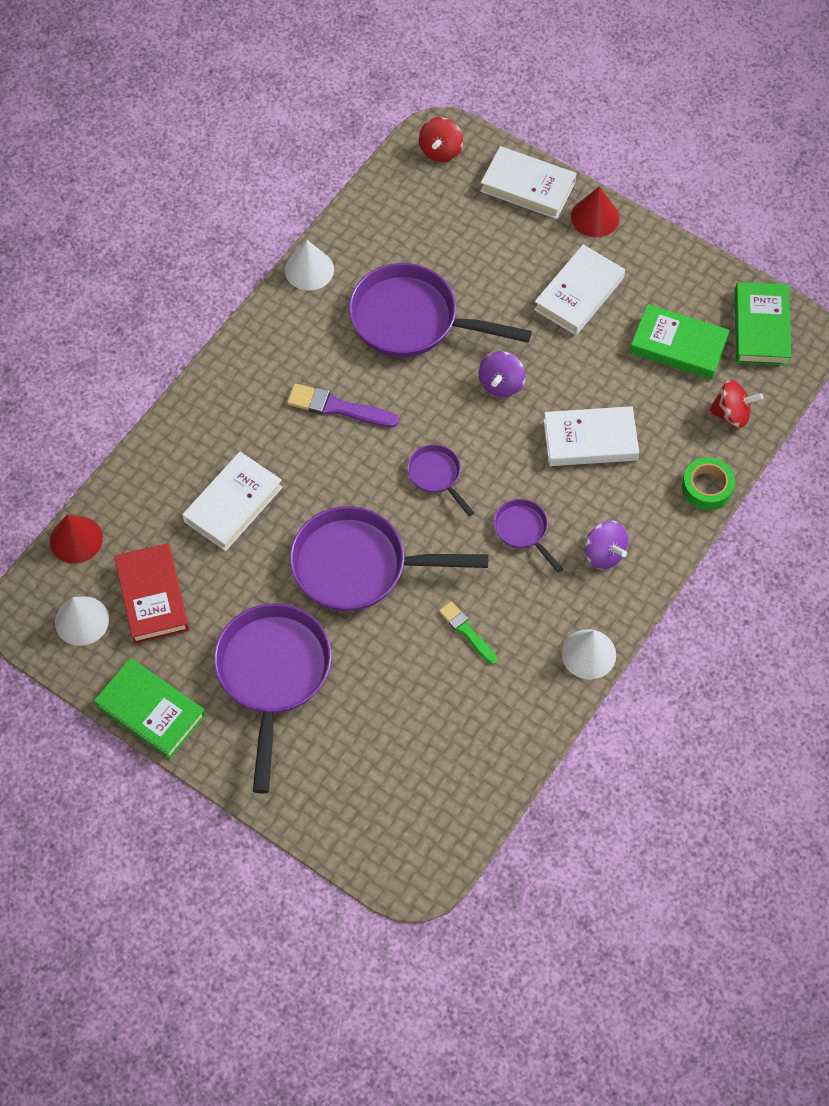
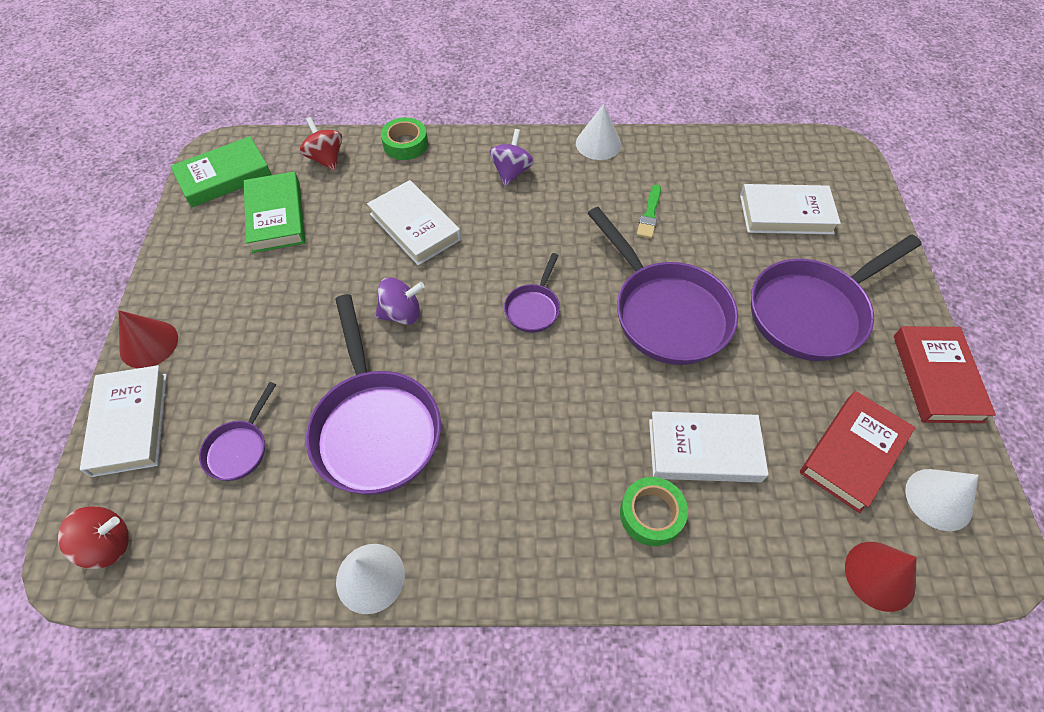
camera: 125 degrees left, 5 degrees down
(151, 711) = (936, 378): green book -> red book
(220, 441) = (651, 514): none -> green tape
(337, 407) = (526, 429): purple brush -> none
(523, 531) = (534, 225): purple pan -> purple pan (239, 448)
(579, 294) = (257, 309): white book -> white book (786, 214)

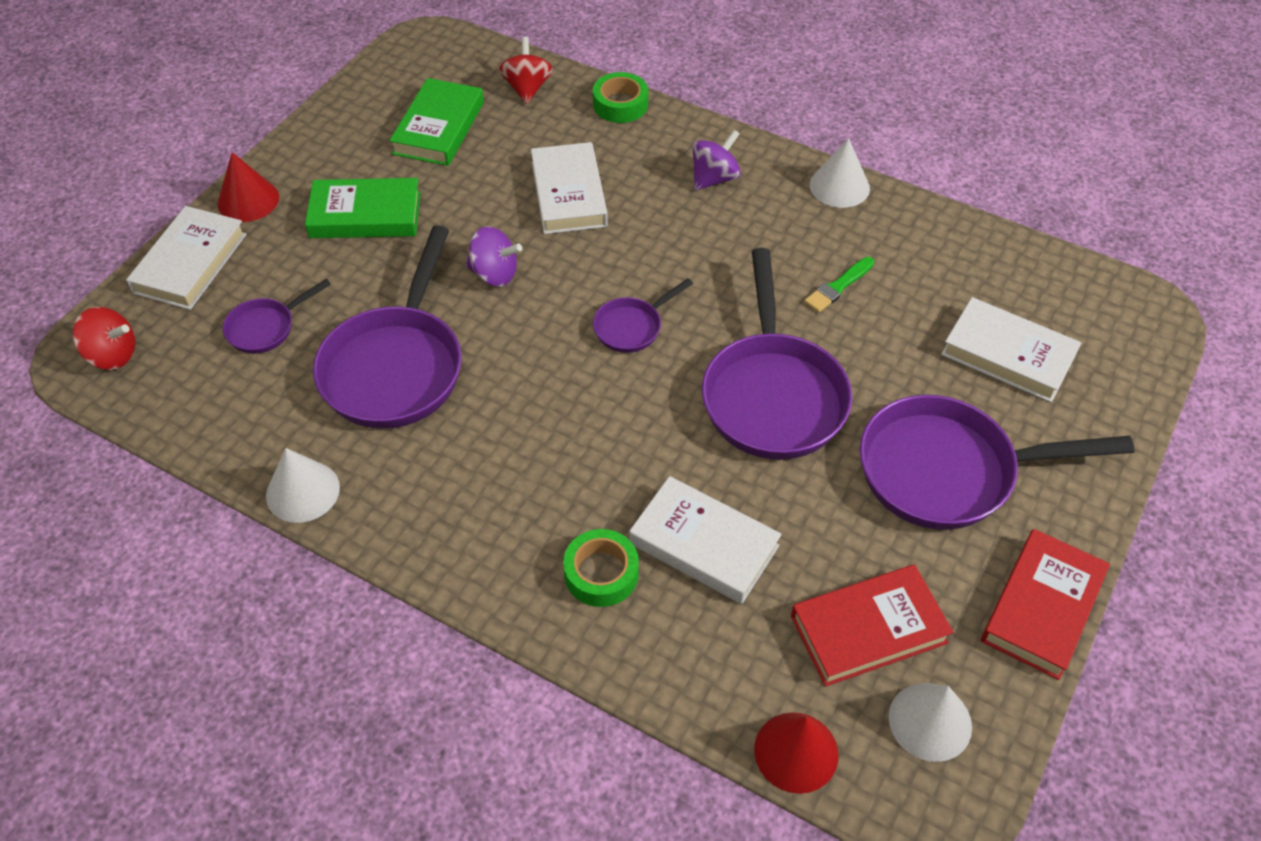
camera: 30 degrees right, 5 degrees down
(224, 176) = (416, 68): green book -> green book (365, 215)

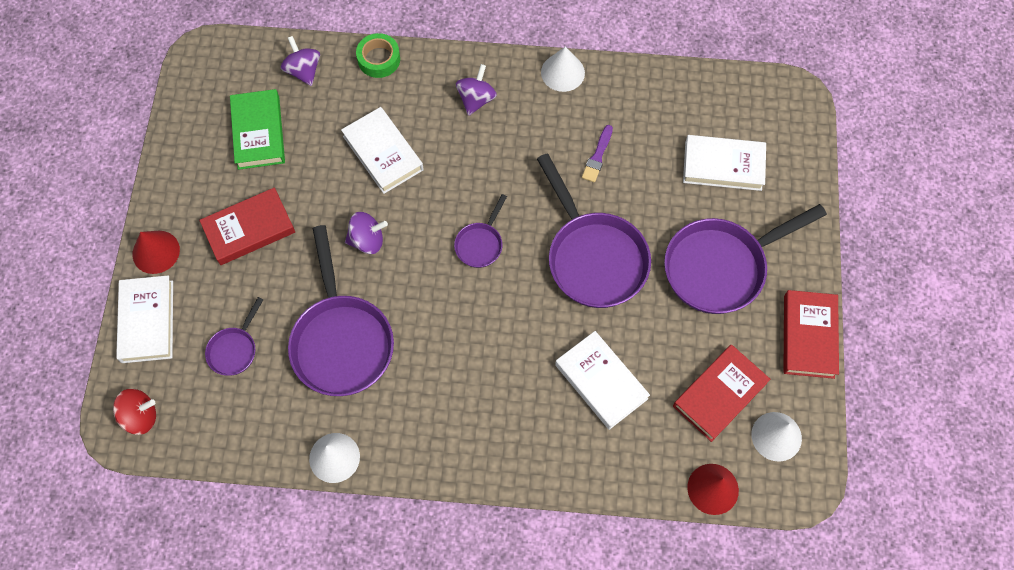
camera: 25 degrees left, 15 degrees up
(365, 215) = (249, 229): green book -> red book
(527, 88) = (303, 70): red spinning top -> purple spinning top
(601, 573) = (550, 429): green tape -> none
(704, 544) = (601, 382): white book -> white book turned 45 degrees clockwise
(838, 287) = (597, 156): green brush -> purple brush

